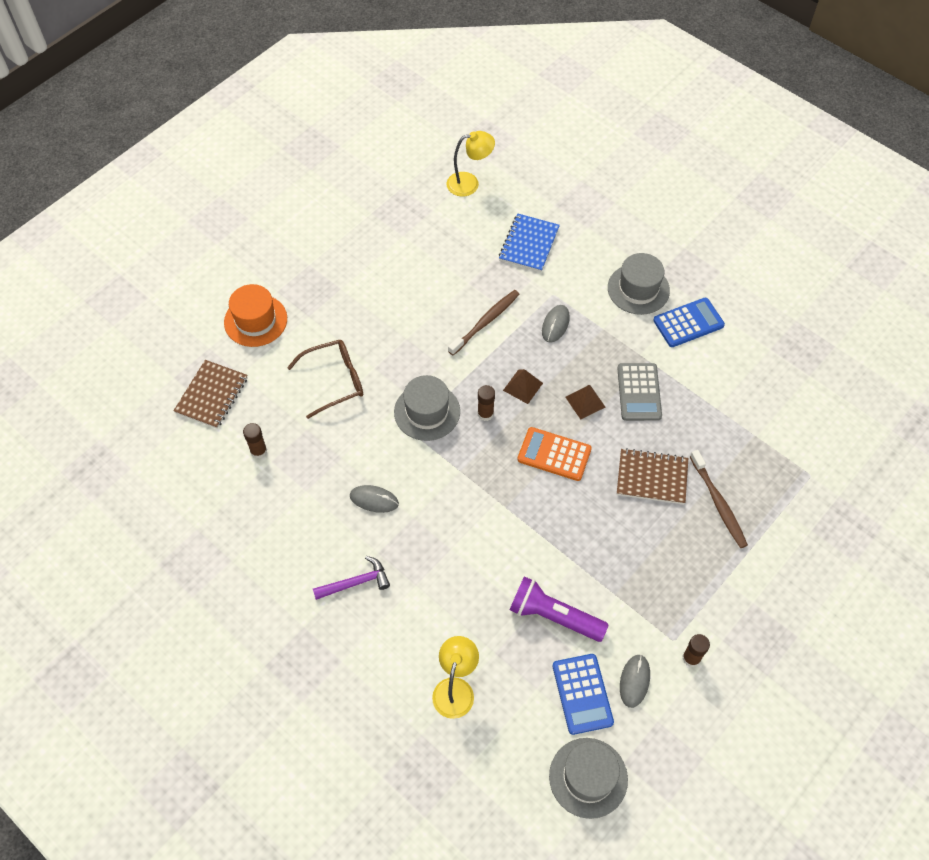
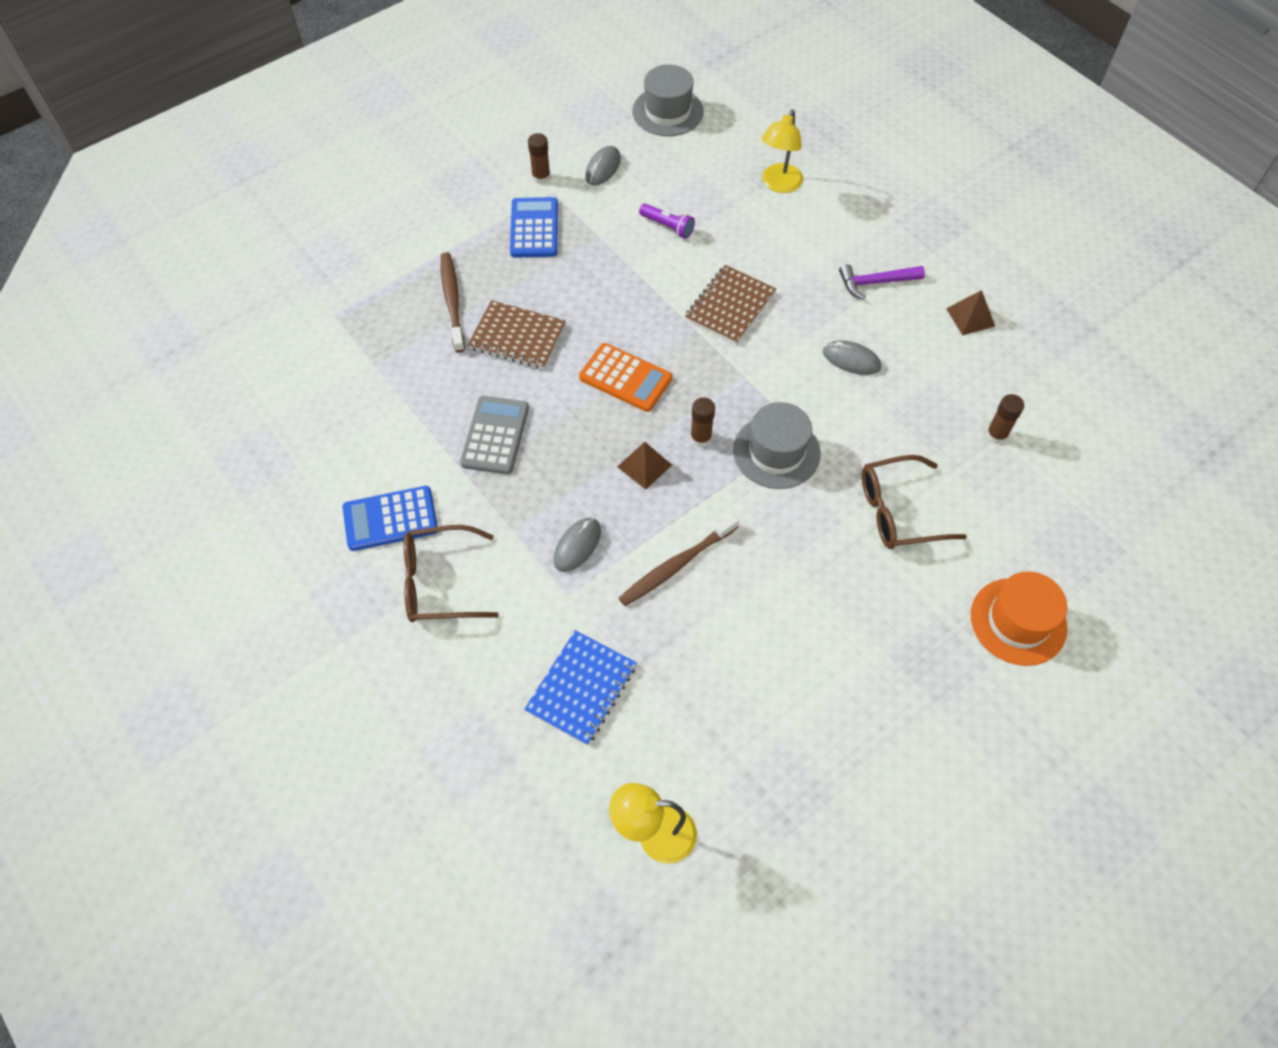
camera: 170 degrees left, 0 degrees up
(211, 395) = (1068, 516): brown notebook -> brown notebook (730, 306)
(554, 616) = (667, 226): purple flashlight -> purple flashlight, size x0.56
(582, 694) = (656, 165): blue calculator -> blue calculator (534, 228)
(585, 402) = (568, 434): brown pyramid -> brown pyramid (970, 317)
(638, 289) = (439, 582): grey hat -> brown glasses

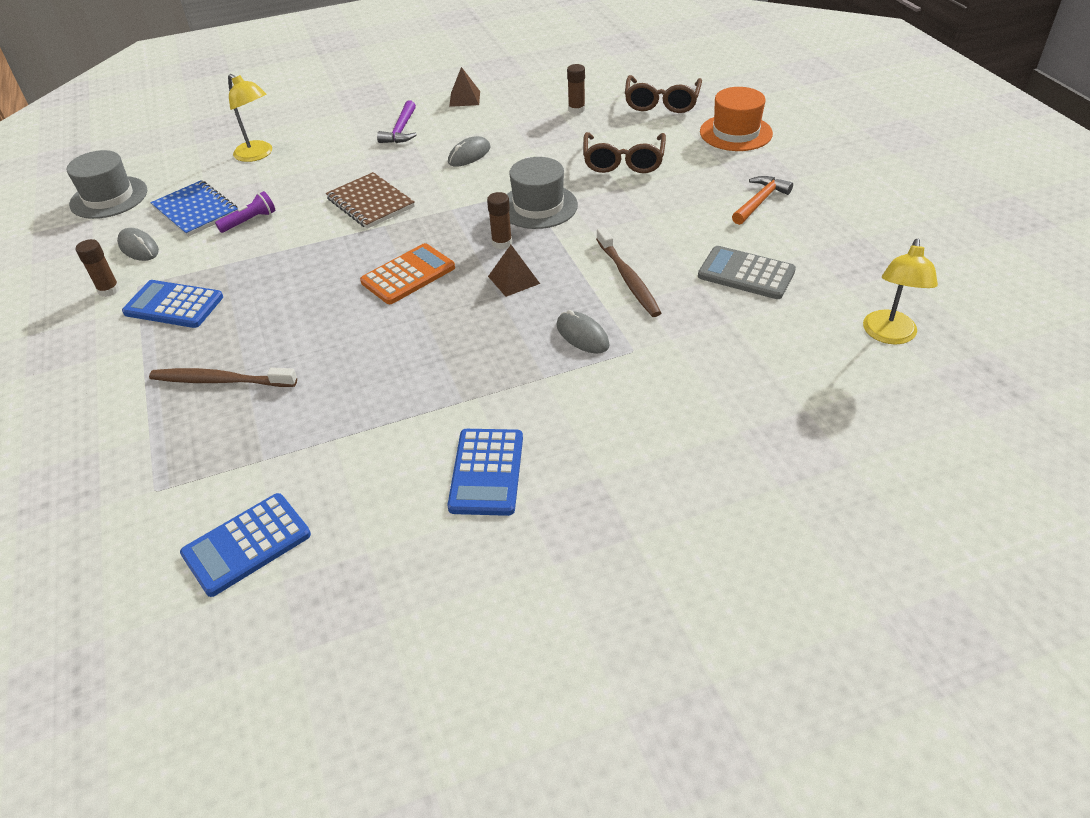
camera: 70 degrees left, 15 degrees down
(293, 390) = (247, 544): none -> blue calculator
(439, 582) = (585, 441): brown glasses -> brown glasses (661, 102)
(495, 435) = (422, 373): grey calculator -> grey calculator (746, 274)
(517, 337) = (307, 338): brown notebook -> none
(581, 688) = (737, 357): blue notebook -> blue notebook (196, 211)
(868, 671) = (760, 201): none -> orange hammer

